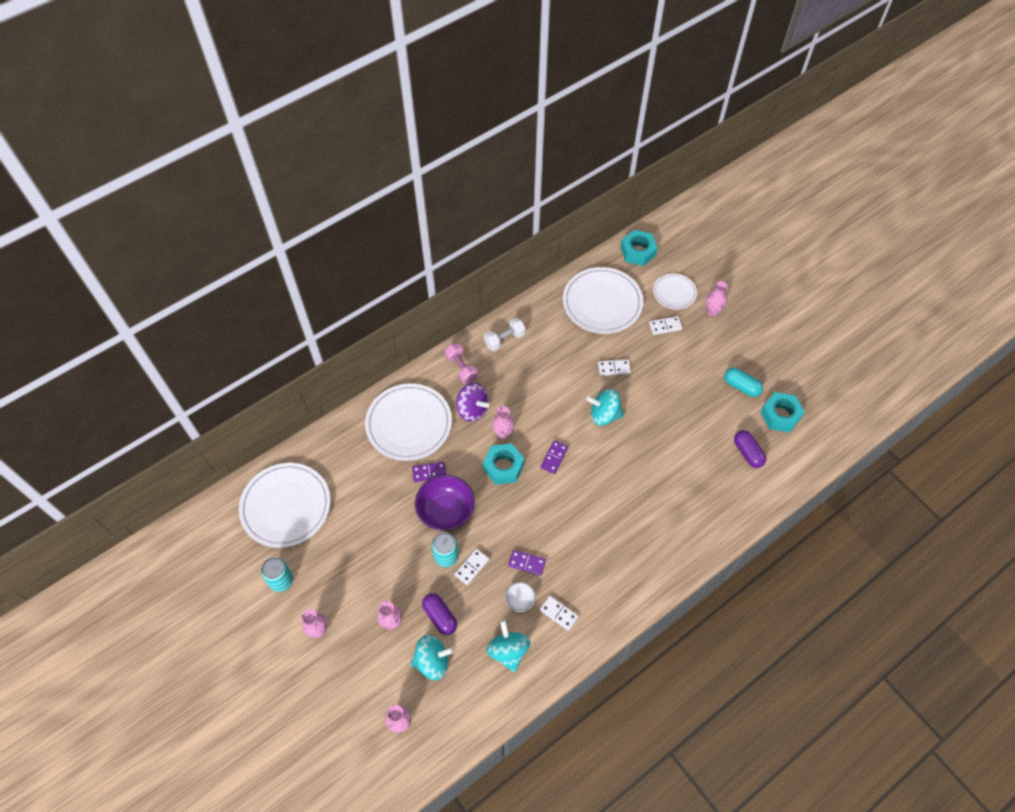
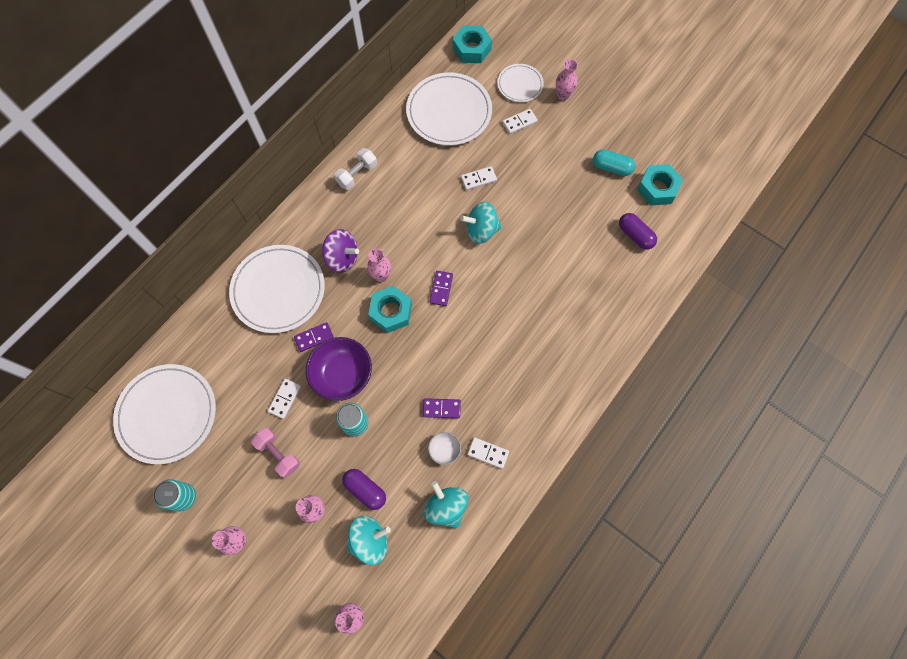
camera: 15 degrees left, 10 degrees up
(461, 368) = (319, 216): pink dumbbell -> pink dumbbell (278, 454)
(471, 567) = (385, 428): white domino -> white domino (285, 399)

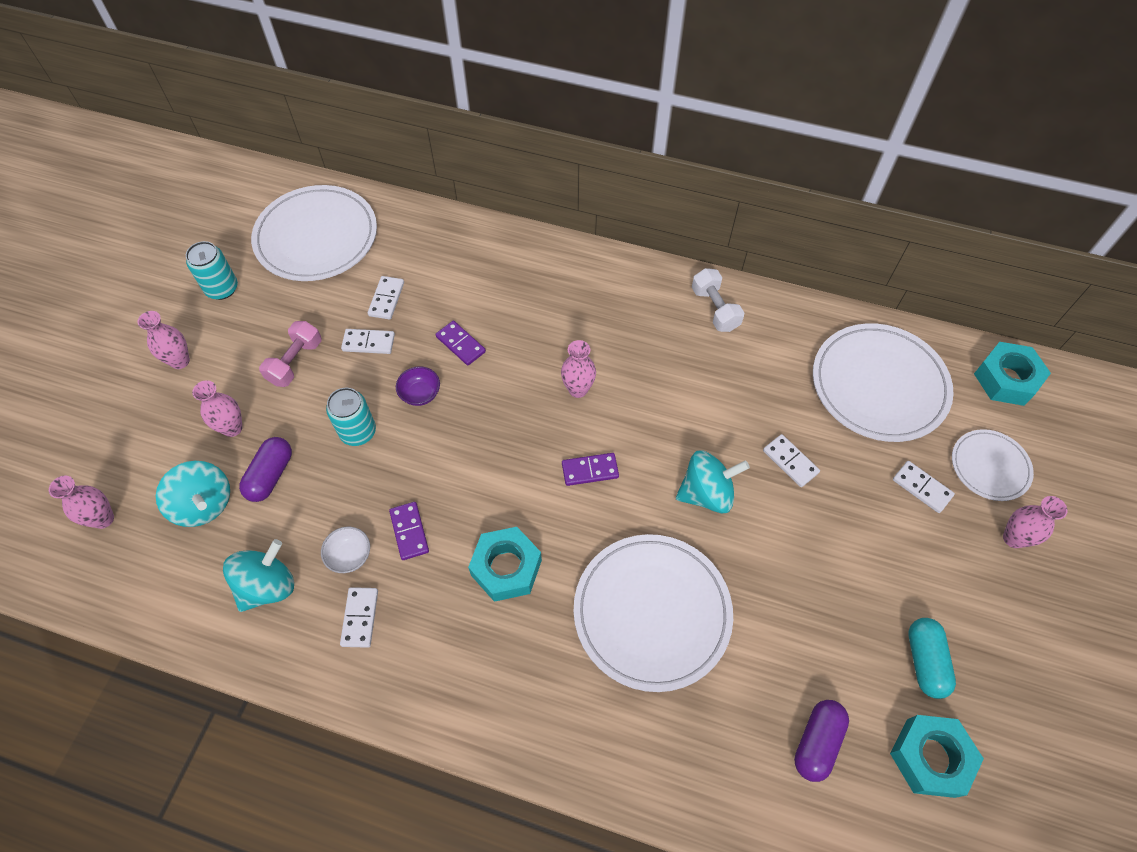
camera: 70 degrees right, 10 degrees down
(252, 377) = (386, 299): none -> white domino
(278, 290) = (510, 284): white plate -> white plate (652, 612)
(342, 258) = (584, 336): purple spinning top -> none
(342, 375) = (420, 394): purple bowl -> purple bowl, size x0.49
(357, 174) = (715, 309): white dumbbell -> white dumbbell turned 45 degrees clockwise
(391, 312) = (530, 419): turquoise nut -> turquoise nut (506, 568)
(481, 230) = (707, 493): turquoise spinning top -> turquoise spinning top turned 105 degrees clockwise

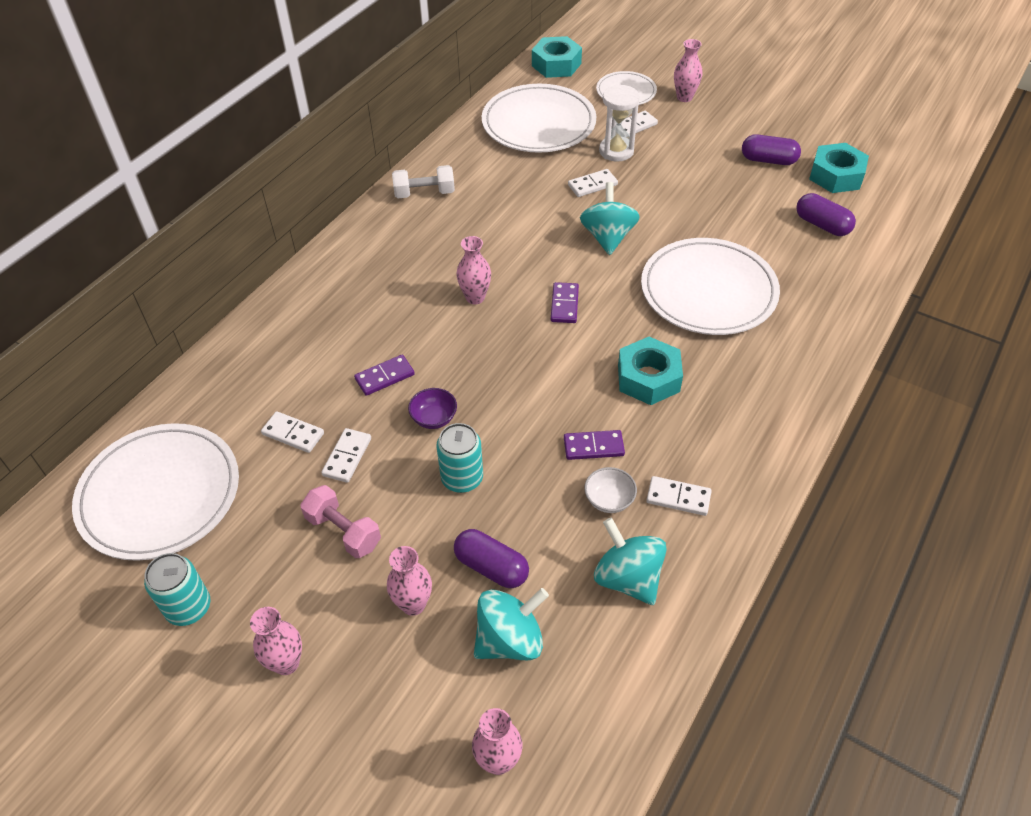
camera: 75 degrees left, 10 degrees down
(863, 476) = (616, 151): none -> white hourglass
(924, 661) = (768, 160): turquoise capsule -> purple capsule

